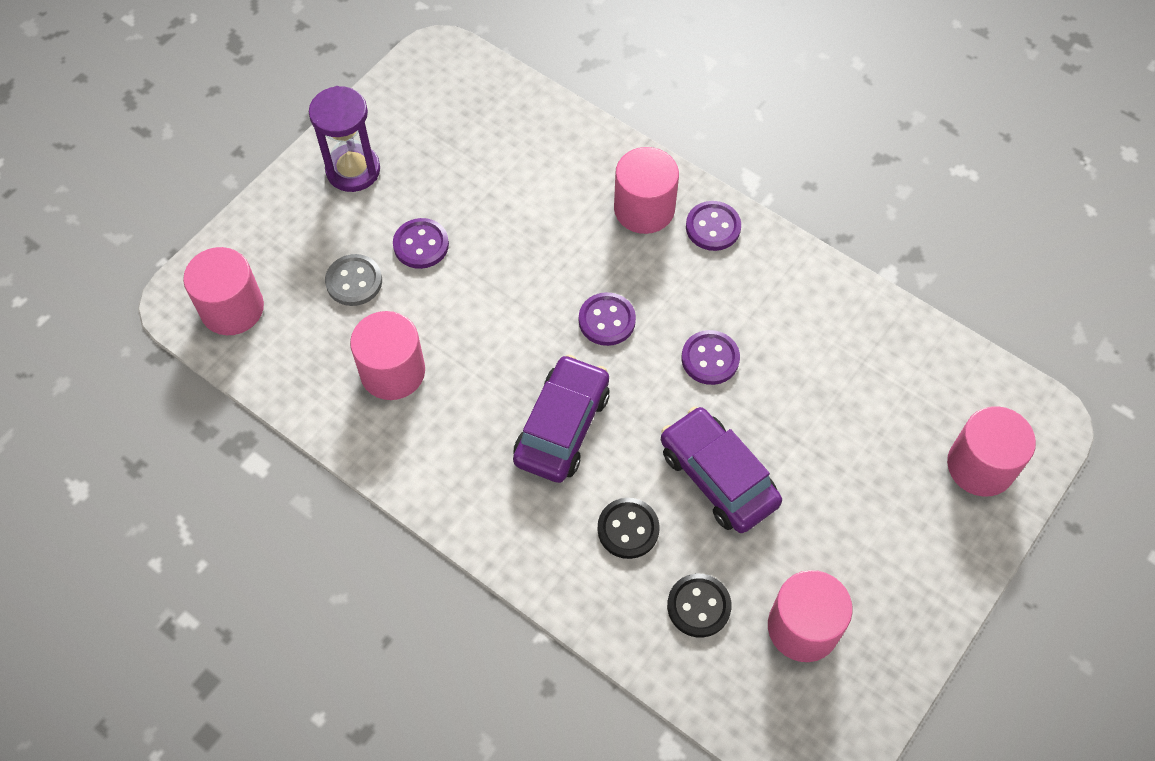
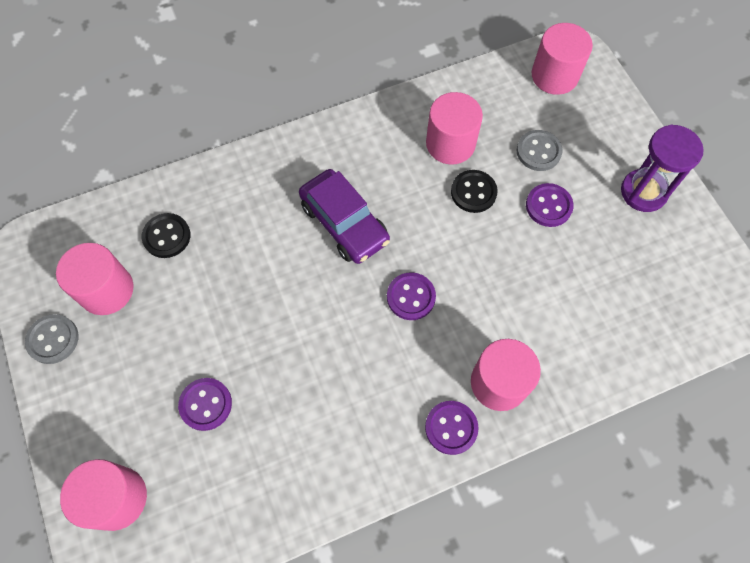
camera: 120 degrees right, 5 degrees up
(628, 529) = (245, 224): black button -> black button (473, 192)
(710, 359) = (334, 351): purple button -> purple button (206, 404)
(718, 477) = (241, 300): purple car -> none
(893, 643) = (53, 339): none -> grey button

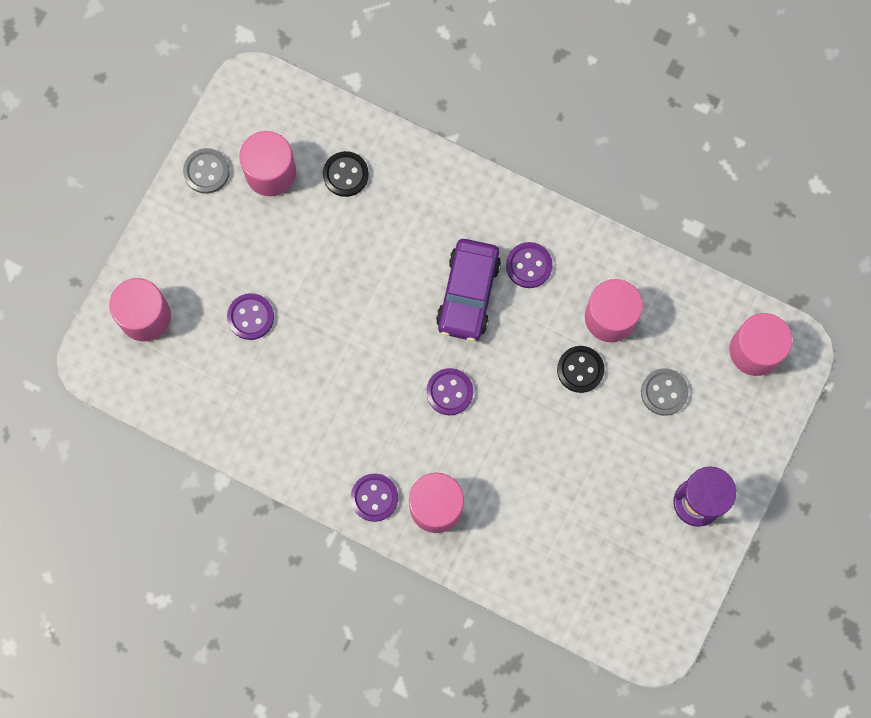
camera: 50 degrees right, 10 degrees up
(548, 206) = (618, 437): purple button -> purple button (529, 265)

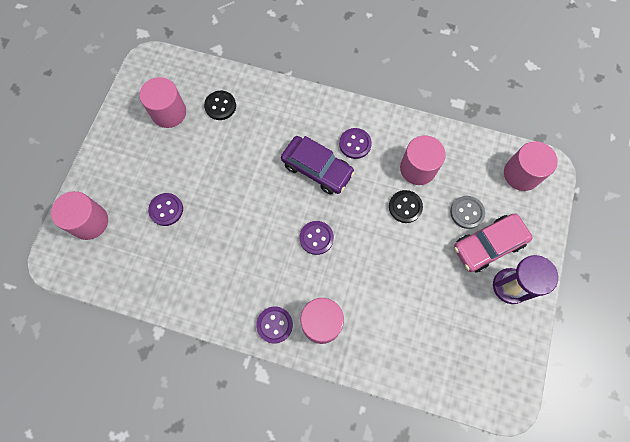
camera: 10 degrees left, 5 degrees down
(206, 171) = (125, 119): grey button -> none
(468, 294) = (317, 169): purple car -> purple car turned 60 degrees counterclockwise
(682, 442) = (488, 245): none -> pink car

